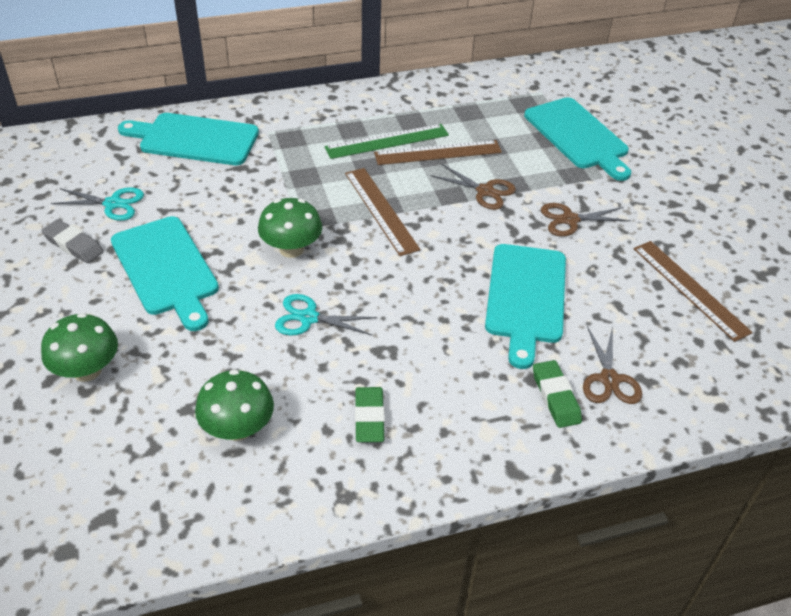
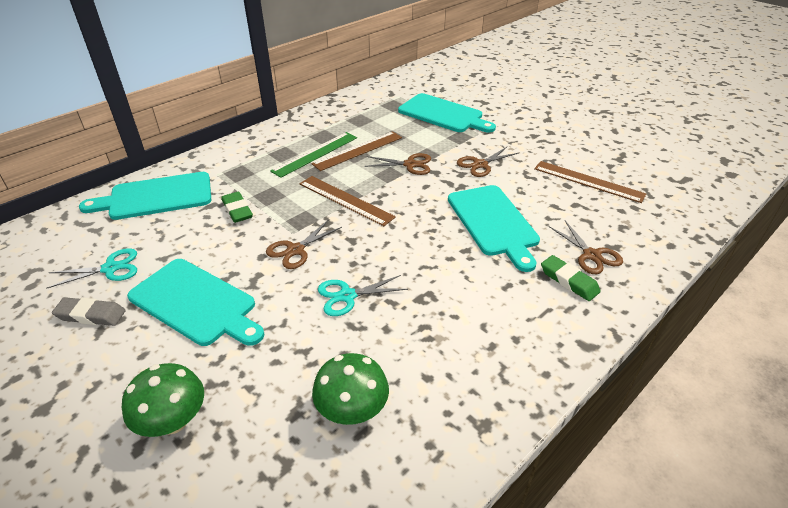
camera: 25 degrees left, 5 degrees down
(291, 249) = (295, 250): green mushroom -> brown scissors
(369, 417) = (453, 353): green eraser -> green eraser (237, 210)

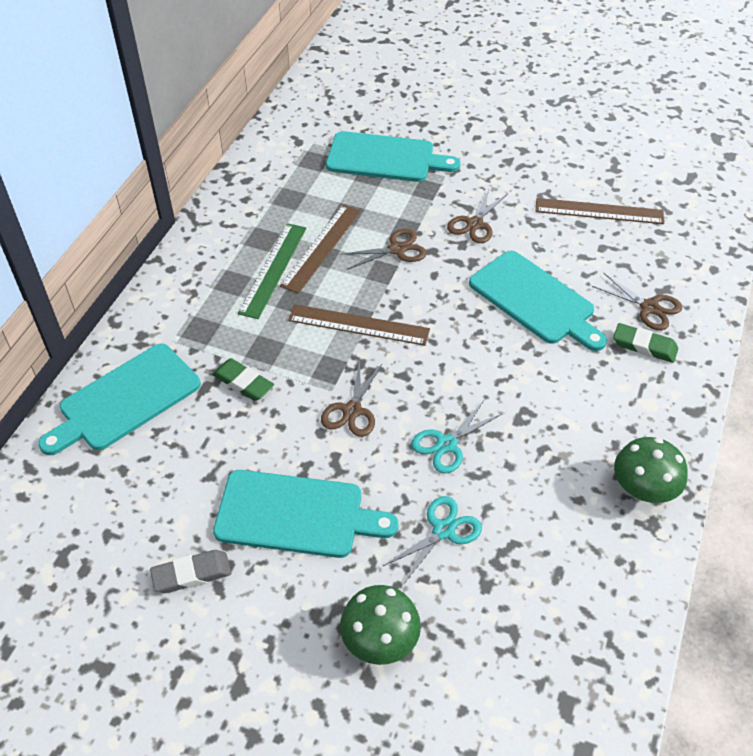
camera: 25 degrees left, 10 degrees up
(110, 268) = (159, 512): turquoise scissors -> turquoise scissors (443, 530)
(352, 410) = (534, 559): green mushroom -> green mushroom (643, 489)

